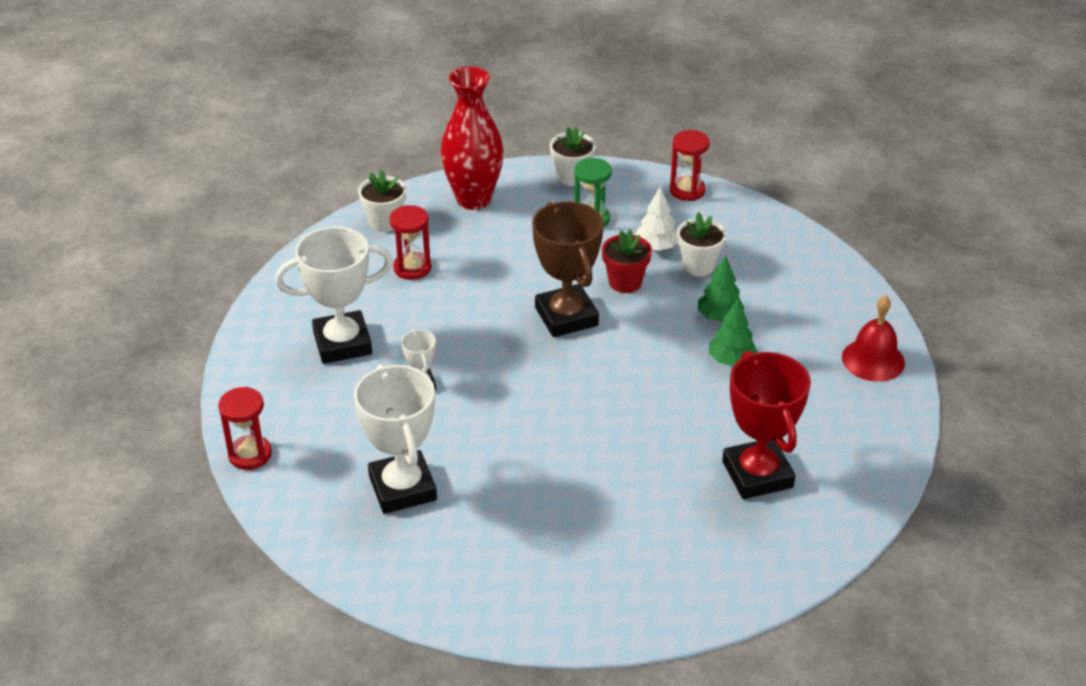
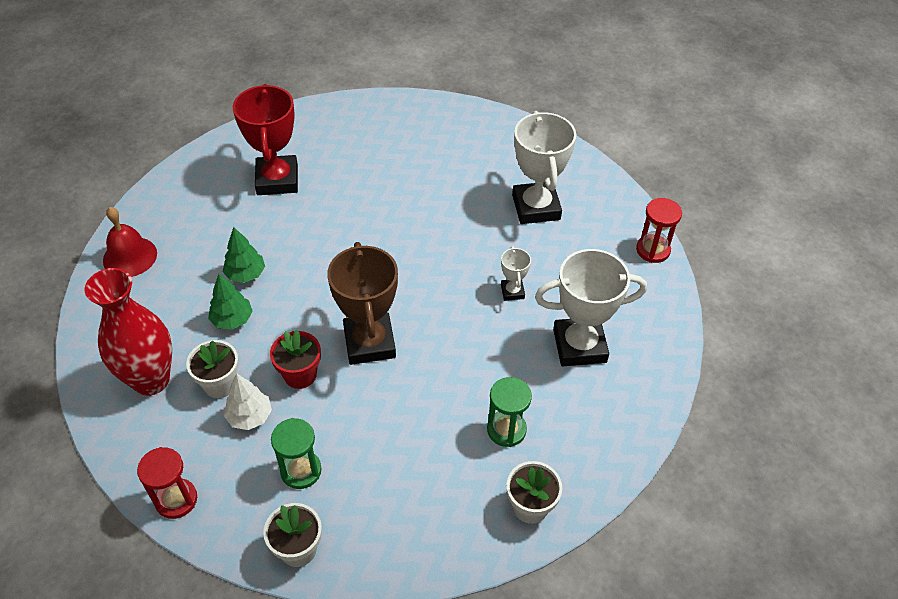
camera: 170 degrees left, 10 degrees up
(412, 268) = (506, 430): red hourglass -> green hourglass
(473, 199) = (423, 529): red vase -> red vase (151, 380)

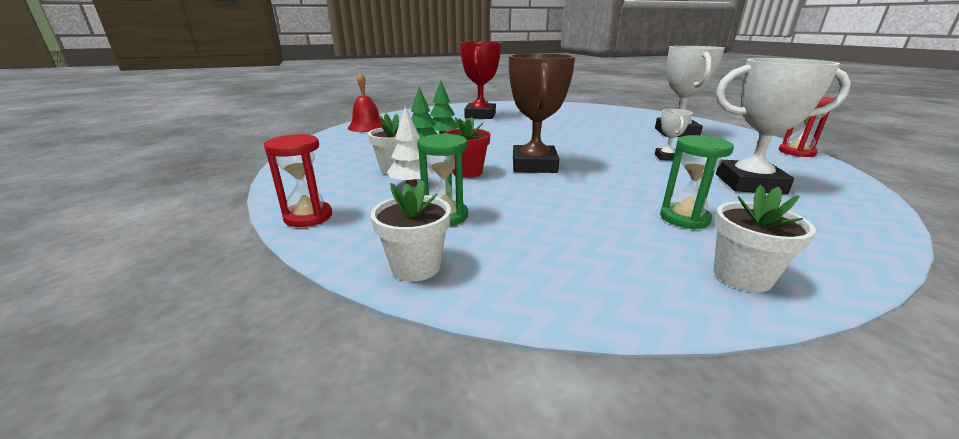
camera: 15 degrees right, 25 degrees down
(151, 380) = (341, 163): red vase -> none

